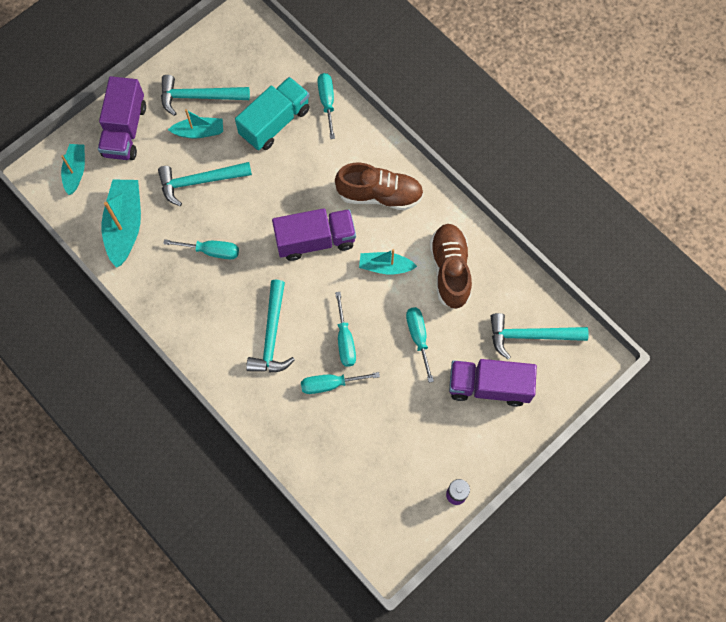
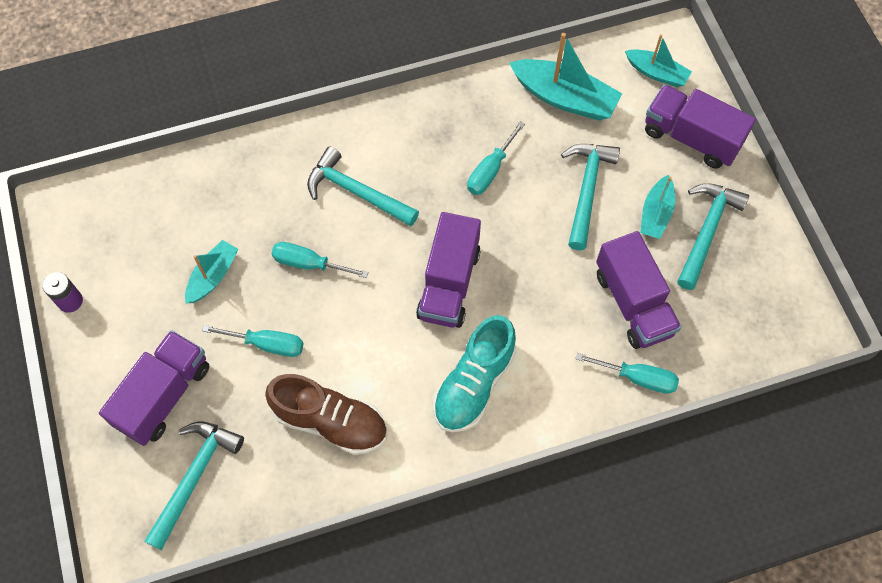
camera: 115 degrees right, 5 degrees down
(275, 122) = (633, 303): turquoise truck -> purple truck
(330, 384) = (267, 227): turquoise screwdriver -> none
(379, 195) = (474, 384): brown shoe -> turquoise shoe
(385, 267) = (375, 347): turquoise boat -> turquoise boat (213, 276)

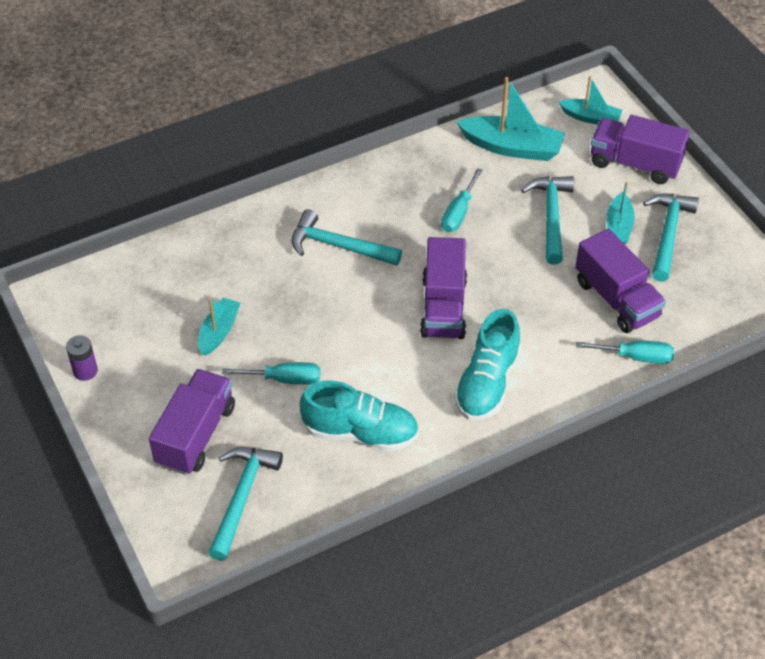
camera: 10 degrees left, 15 degrees down
(309, 263) = (308, 309): turquoise screwdriver -> none
(330, 421) = (360, 433): brown shoe -> turquoise shoe

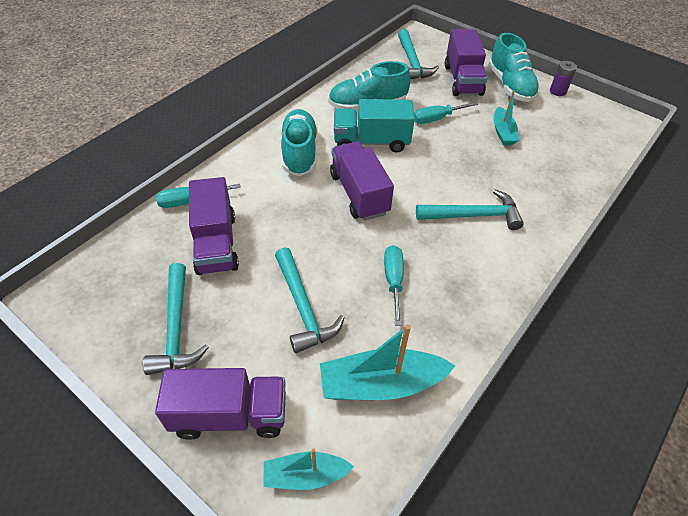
camera: 155 degrees right, 0 degrees up
(139, 402) = (510, 86): none -> turquoise shoe
(390, 371) = (371, 141): none -> turquoise truck
(616, 299) = (216, 243): purple truck -> purple truck turned 135 degrees counterclockwise
(618, 226) = (230, 319): turquoise boat -> none

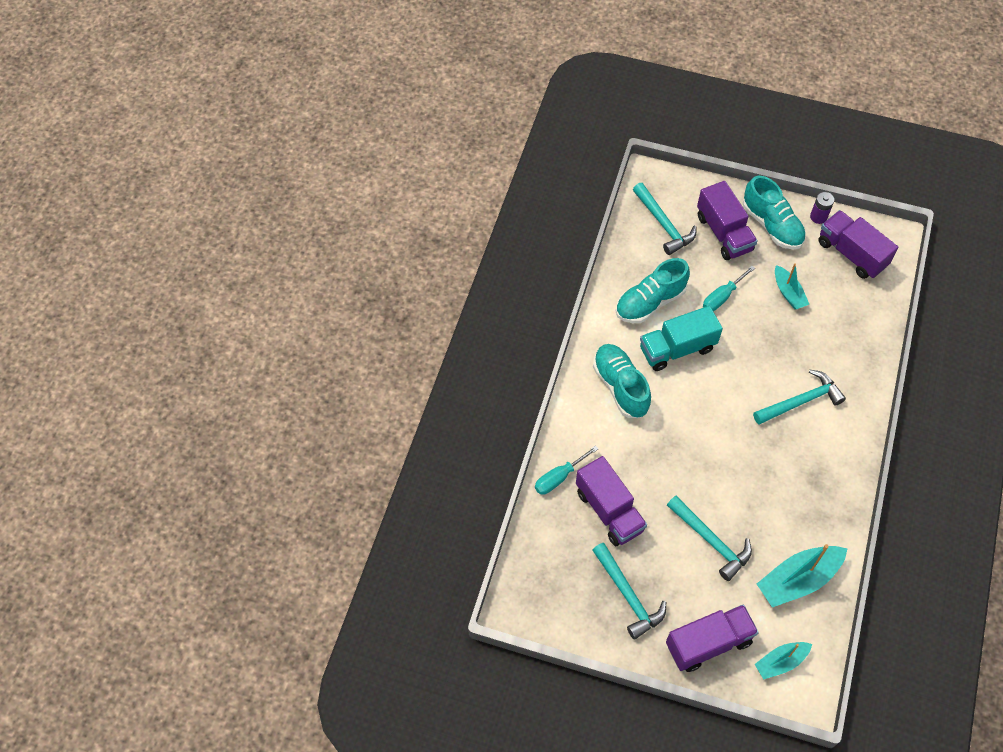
camera: 20 degrees left, 10 degrees up
(359, 194) = (697, 414): purple truck -> purple truck (851, 254)
(393, 281) = (766, 491): turquoise screwdriver -> none

